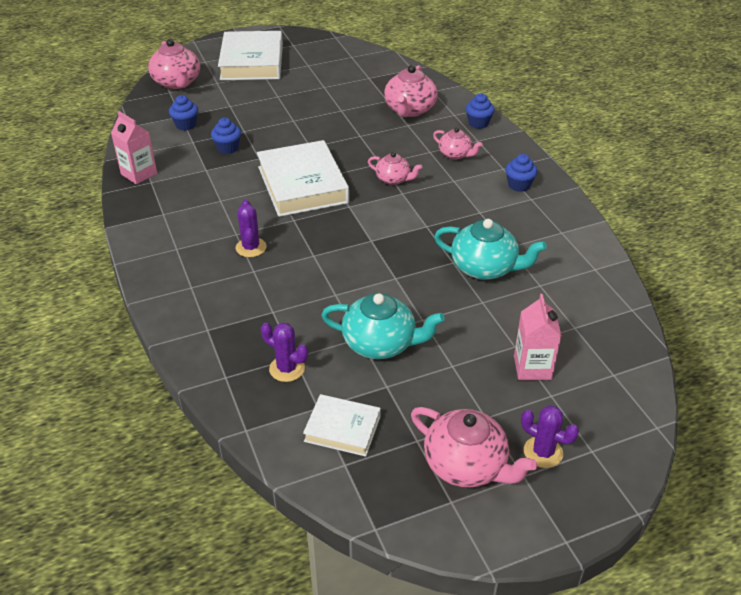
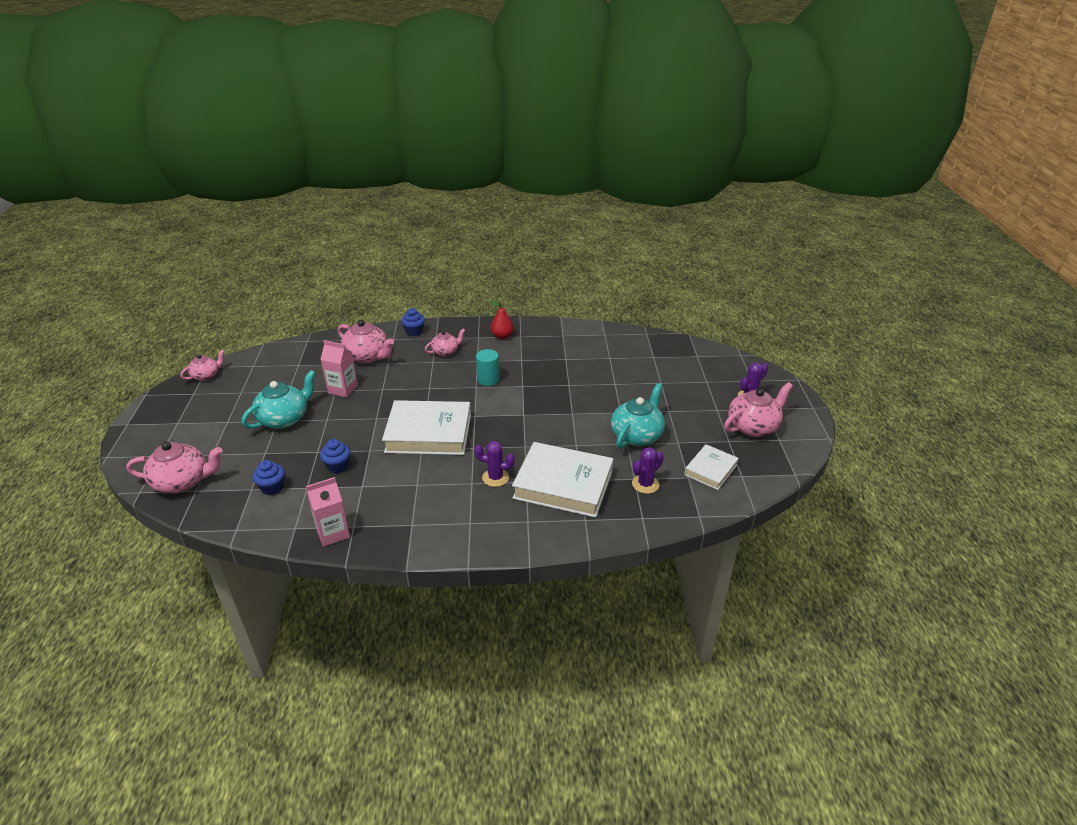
camera: 70 degrees left, 5 degrees down
(252, 62) = (196, 424): white book -> white book (563, 485)
(393, 179) = (455, 386): pink teapot -> pink teapot (206, 375)
(421, 198) = (488, 379): none -> turquoise cylinder
(485, 268) = (582, 373): turquoise teapot -> turquoise teapot (284, 419)
(519, 185) = (502, 336): blue cupcake -> red pear
(532, 367) = (681, 381): pink carton -> pink carton (343, 389)

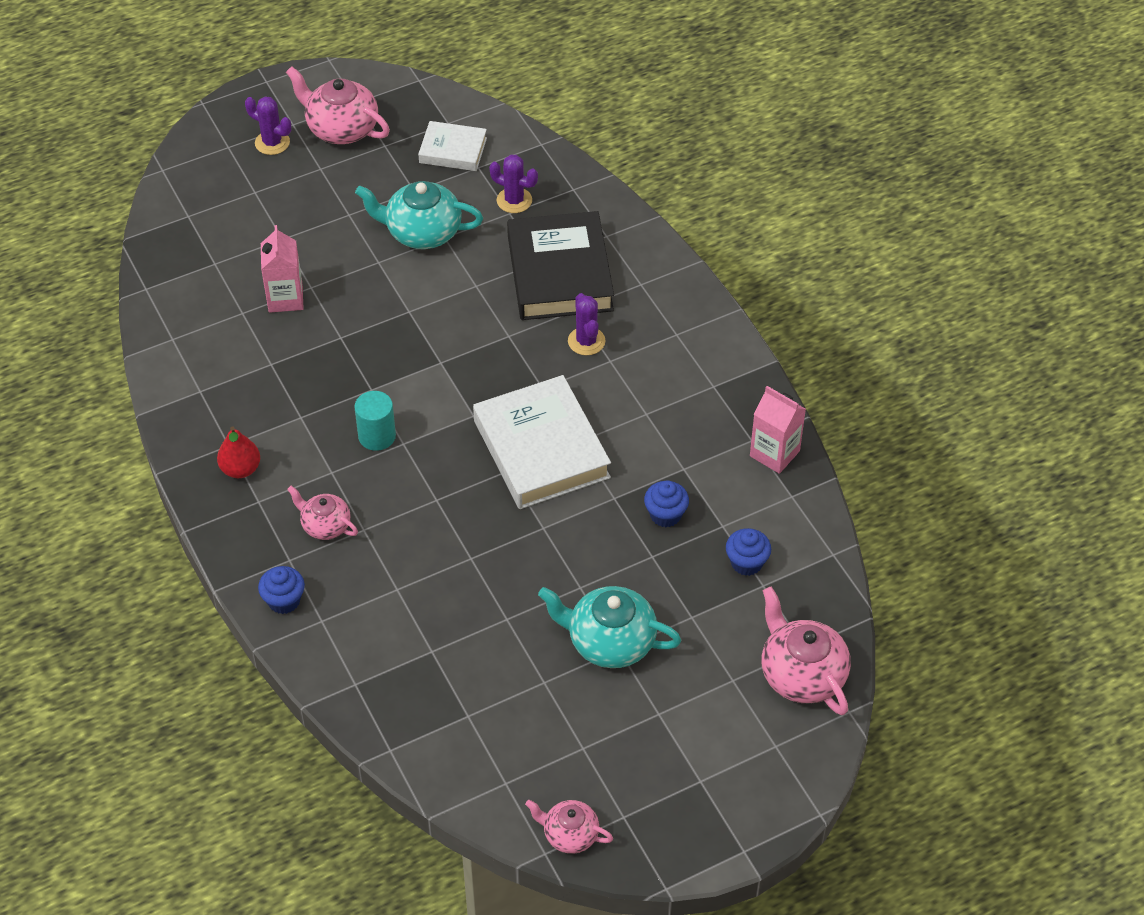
camera: 115 degrees left, 15 degrees up
(343, 389) = (499, 609): pink carton -> pink carton (285, 298)
(367, 356) = (394, 627): pink teapot -> none
(563, 485) = (560, 273): white book -> black book

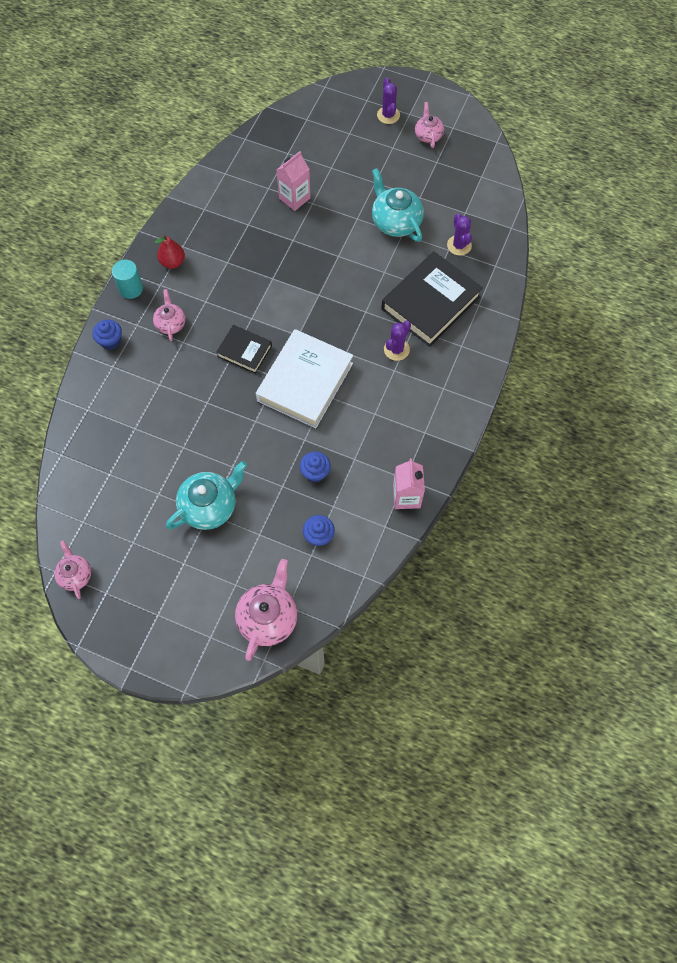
camera: 50 degrees right, 15 degrees up
(341, 128) = (428, 135): pink teapot -> pink teapot, size x0.59
(377, 436) = (245, 303): turquoise cylinder -> turquoise cylinder (131, 288)
(441, 478) = (244, 351): none -> black book
(453, 150) = (464, 193): white book -> none
(610, 641) = (209, 506): turquoise teapot -> turquoise teapot turned 75 degrees clockwise

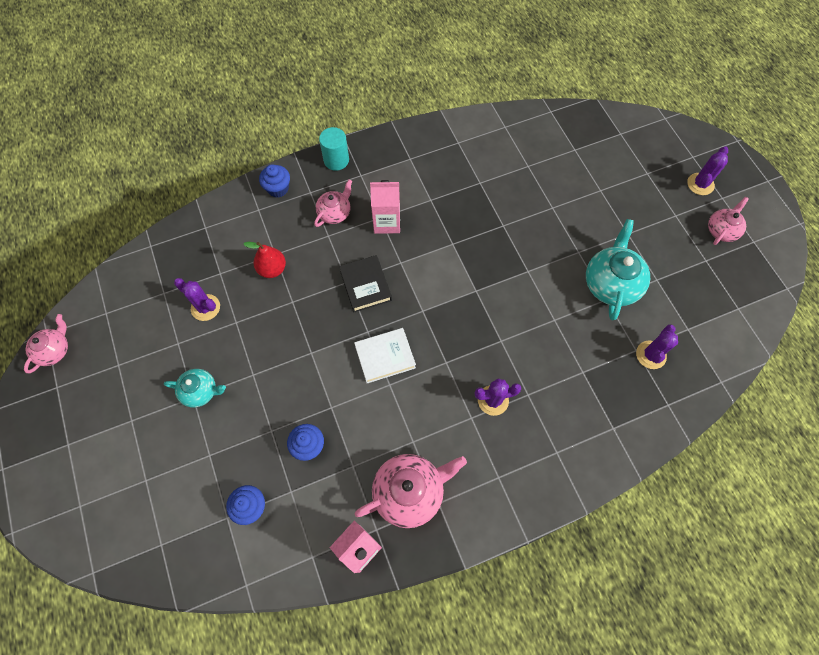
camera: 45 degrees right, 0 degrees up
(151, 457) = (205, 307): none -> purple cactus
(173, 262) = (389, 165): red pear -> red pear (272, 269)
(209, 506) = (200, 391): turquoise teapot -> turquoise teapot, size x0.59
(268, 617) = (136, 537): pink teapot -> pink teapot (409, 492)
(294, 198) = (541, 191): pink carton -> pink carton (387, 222)
(305, 382) = (385, 357): white book -> white book, size x0.54
(430, 303) = (568, 385): black book -> none

